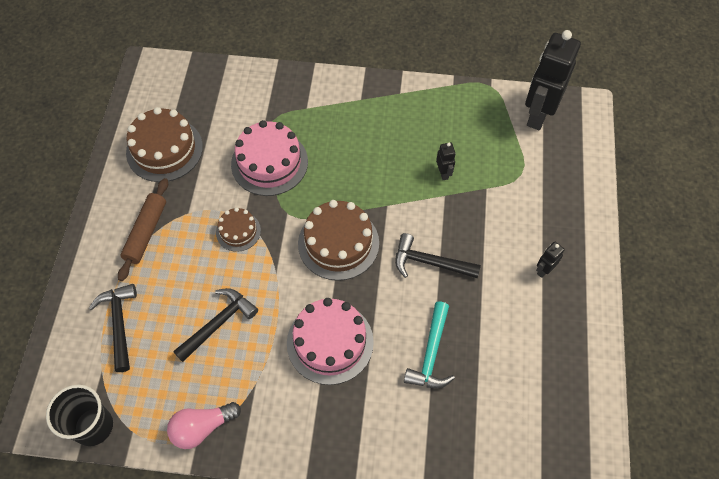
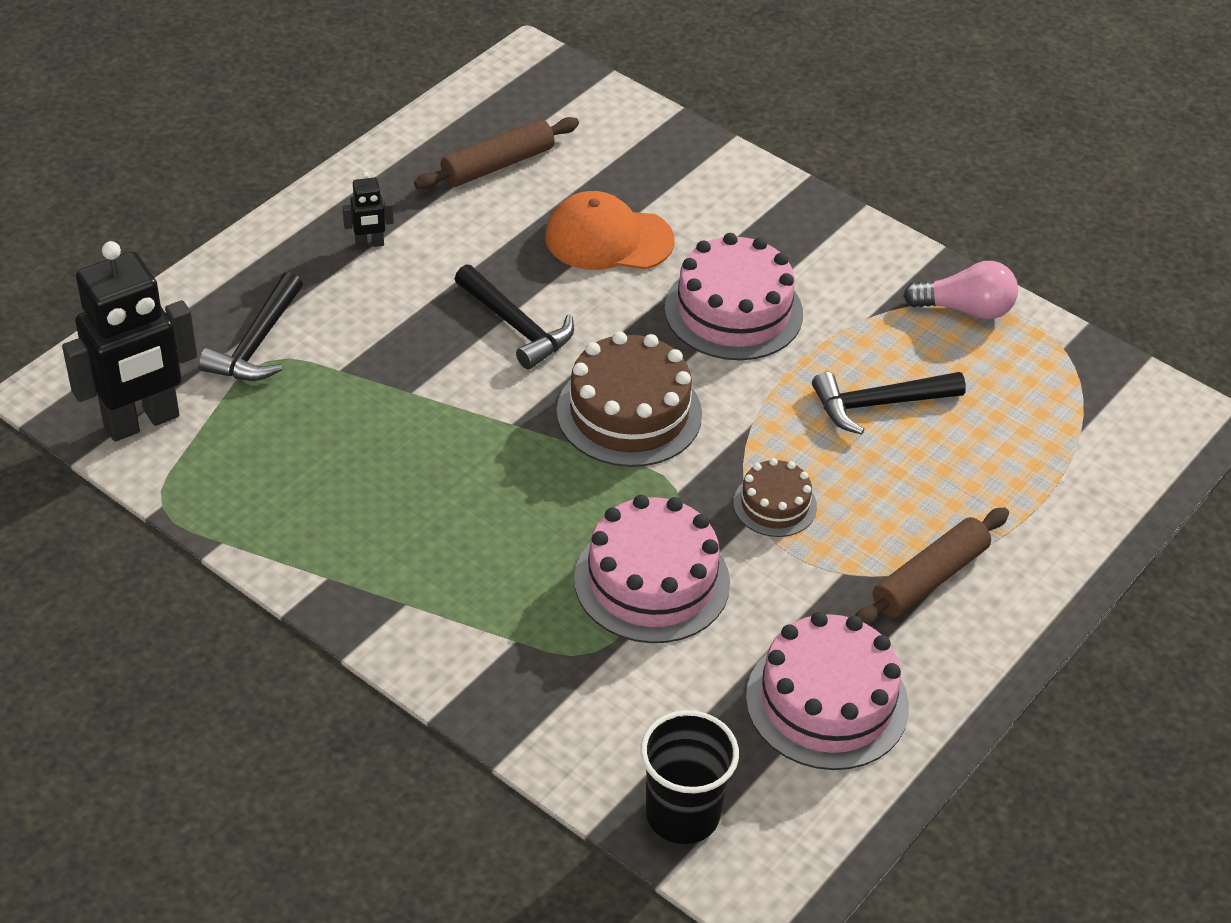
camera: 150 degrees left, 15 degrees down
(93, 426) = (1116, 377): black cup -> black cup (682, 814)
(119, 324) = (1030, 474): black hammer -> black hammer (257, 343)
(164, 149) = (827, 702): brown cake -> pink cake
(431, 353) = (608, 239): turquoise hammer -> orange cap
(443, 173) = (382, 420): black robot -> none
(534, 373) = (497, 165): none -> brown rolling pin

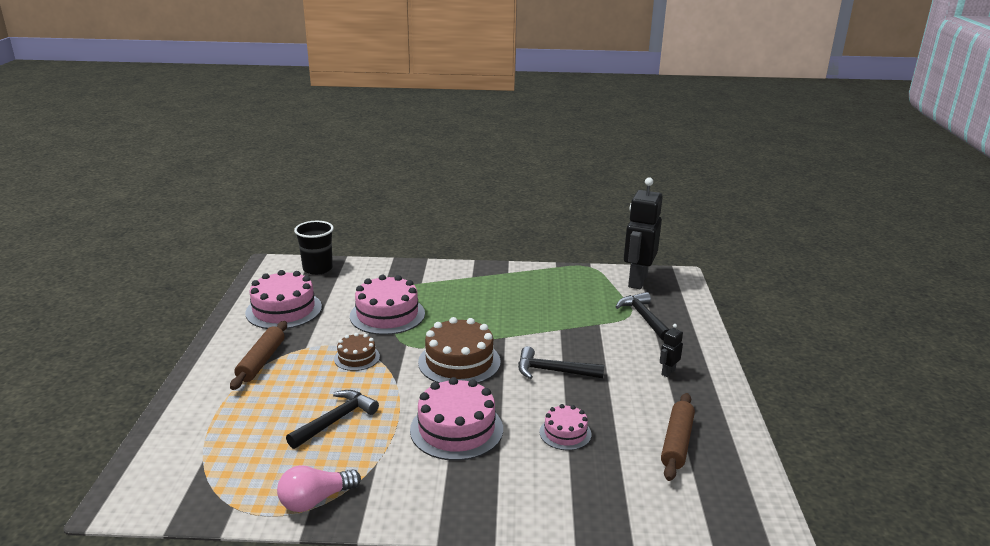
camera: 145 degrees right, 20 degrees down
(608, 239) = (565, 433): orange cap -> pink cake

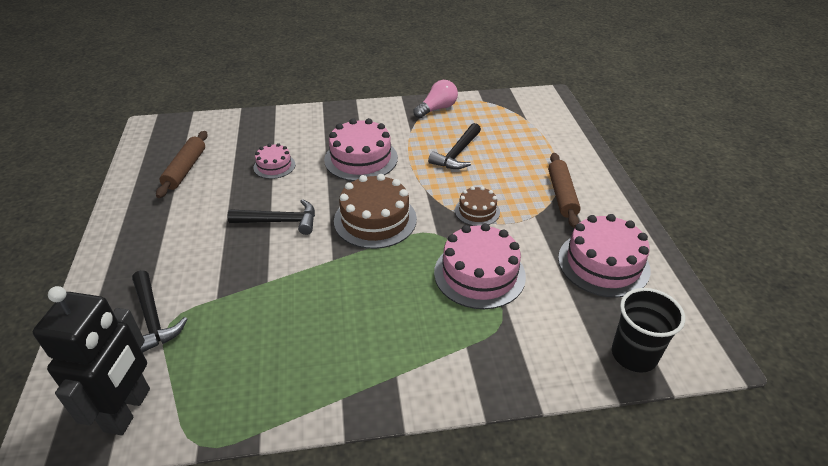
camera: 170 degrees right, 15 degrees up
(668, 372) = (161, 236): black robot -> none

